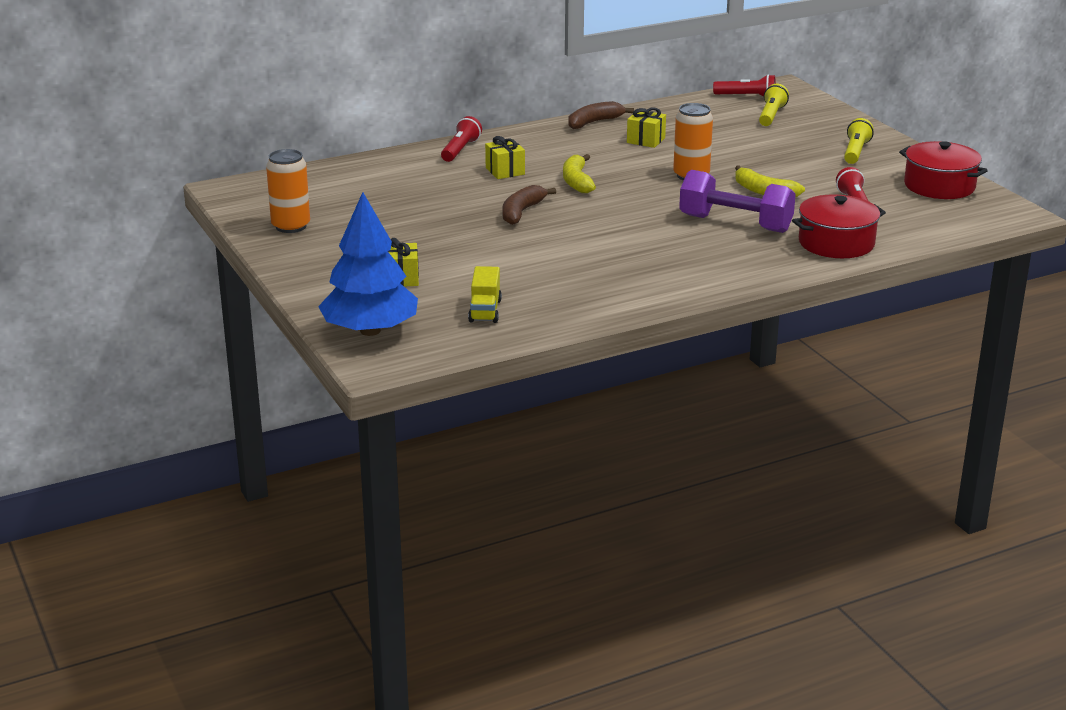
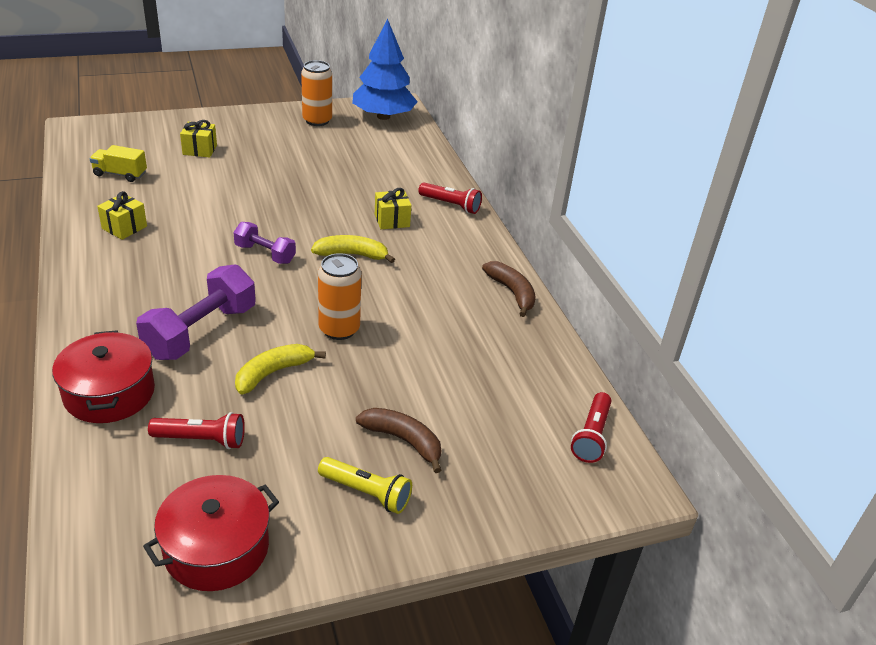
camera: 95 degrees right, 10 degrees up
(370, 331) = (125, 131): blue tree -> blue tree (383, 116)
(521, 212) = (294, 215): brown banana -> brown banana (403, 440)
(600, 216) = (265, 254): none -> purple dumbbell
(646, 140) = (450, 318): yellow gift -> yellow gift (124, 227)
(771, 115) = (517, 442): yellow flashlight -> none

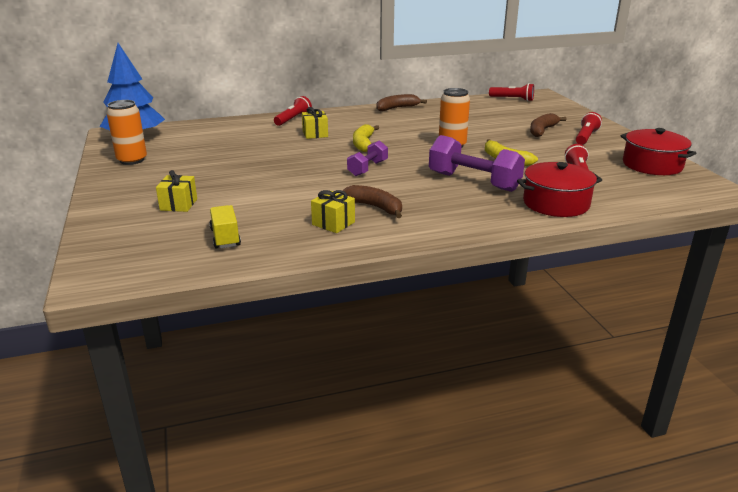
camera: 85 degrees left, 10 degrees down
(120, 174) = (225, 237): yellow truck -> yellow truck turned 150 degrees clockwise
(153, 253) = (375, 207): none -> brown banana
(366, 493) = (586, 137): yellow flashlight -> red flashlight

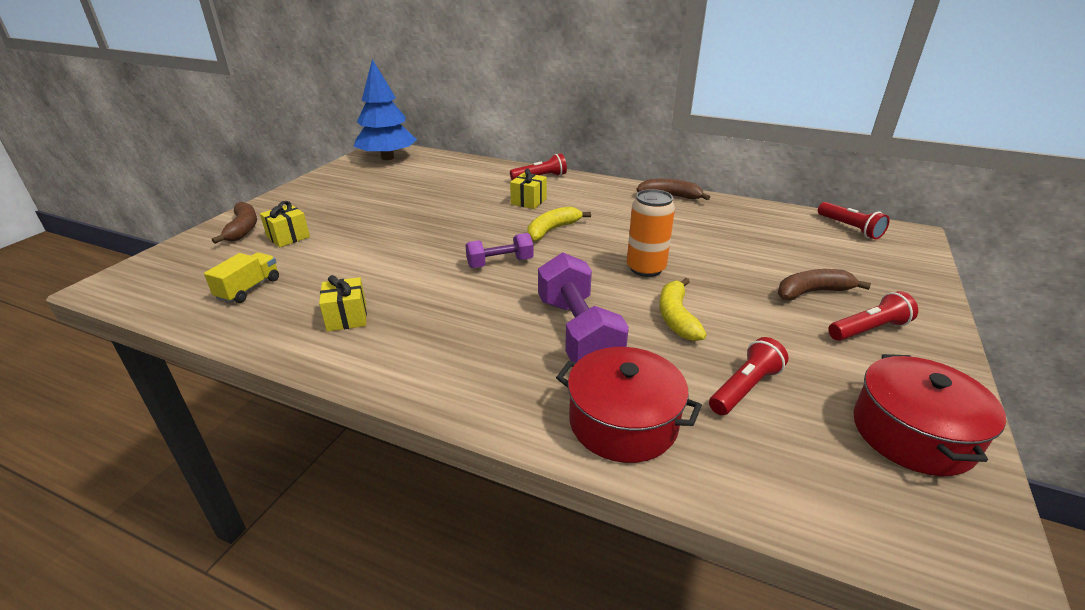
camera: 40 degrees right, 5 degrees up
(132, 160) = (345, 179): orange can -> none
(375, 207) = (417, 316): brown banana -> brown banana (243, 229)

